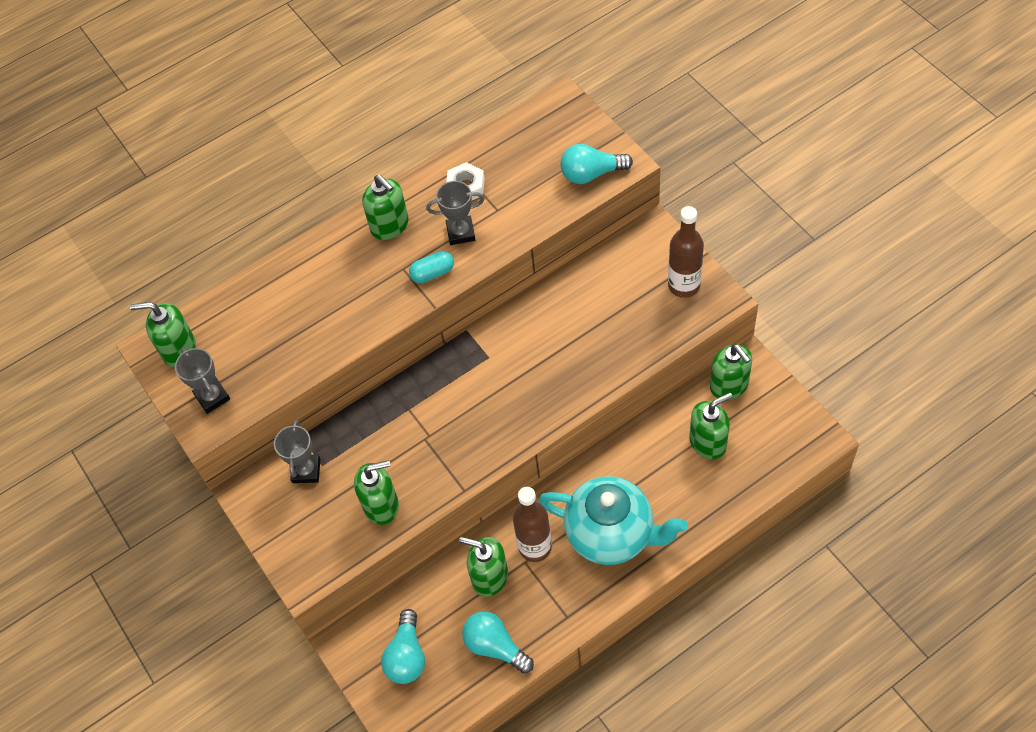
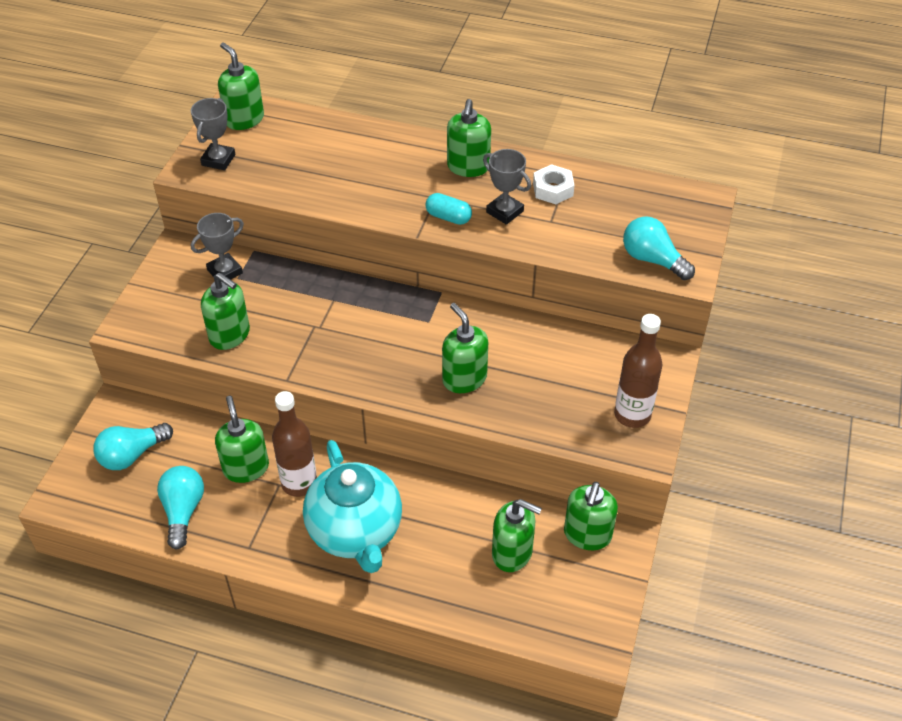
camera: 45 degrees right, 10 degrees down
(564, 368) = (464, 379): none -> green soap dispenser

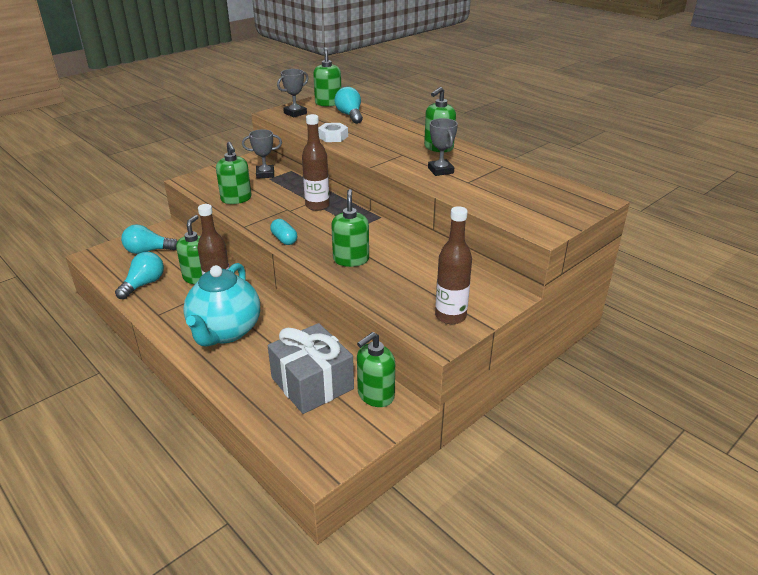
camera: 30 degrees right, 15 degrees down
(347, 304) = (317, 206): none -> brown bottle
(448, 217) = (400, 164): turquoise capsule -> turquoise capsule (284, 239)
(512, 553) = (312, 383): green soap dispenser -> grey gift
(553, 189) = (485, 169): white nut -> white nut (333, 137)
(652, 260) = (524, 217): turquoise light bulb -> turquoise light bulb (350, 115)

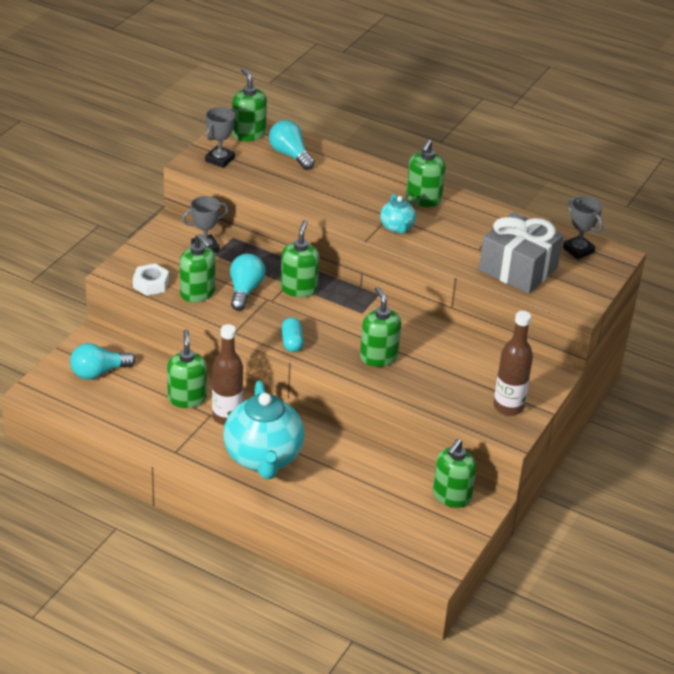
camera: 20 degrees left, 5 degrees up
(144, 284) = (130, 418): turquoise light bulb -> turquoise light bulb (245, 291)
(284, 239) = (292, 342): turquoise capsule -> turquoise capsule turned 45 degrees clockwise
(312, 383) = (386, 496): grey gift -> grey gift (518, 269)
(317, 206) = (299, 288): brown bottle -> green soap dispenser
(333, 137) = (293, 197): white nut -> white nut (151, 284)
(404, 162) = (397, 228): none -> turquoise teapot
(440, 170) = (443, 236): grey trophy -> grey trophy (578, 250)

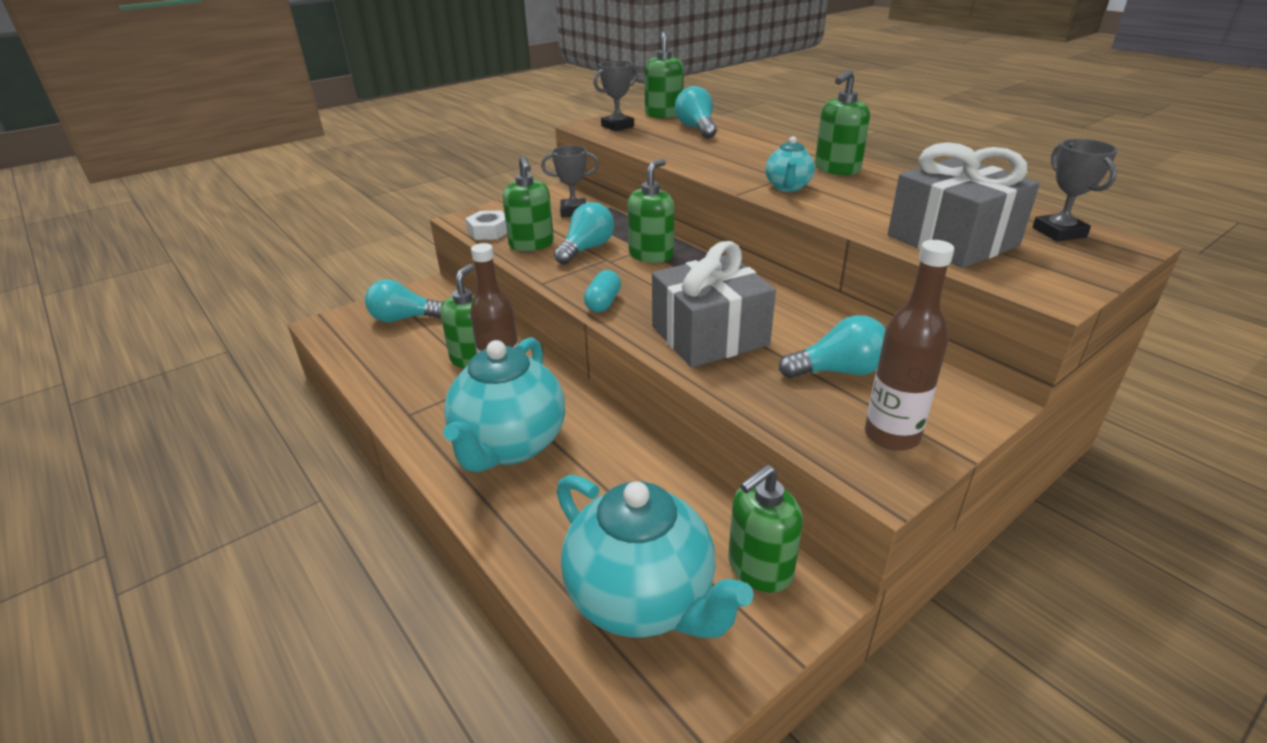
camera: 25 degrees right, 5 degrees down
(378, 357) = (709, 336): green soap dispenser -> grey gift
(397, 526) = (642, 599): none -> turquoise teapot
(467, 369) = (838, 371): none -> turquoise light bulb

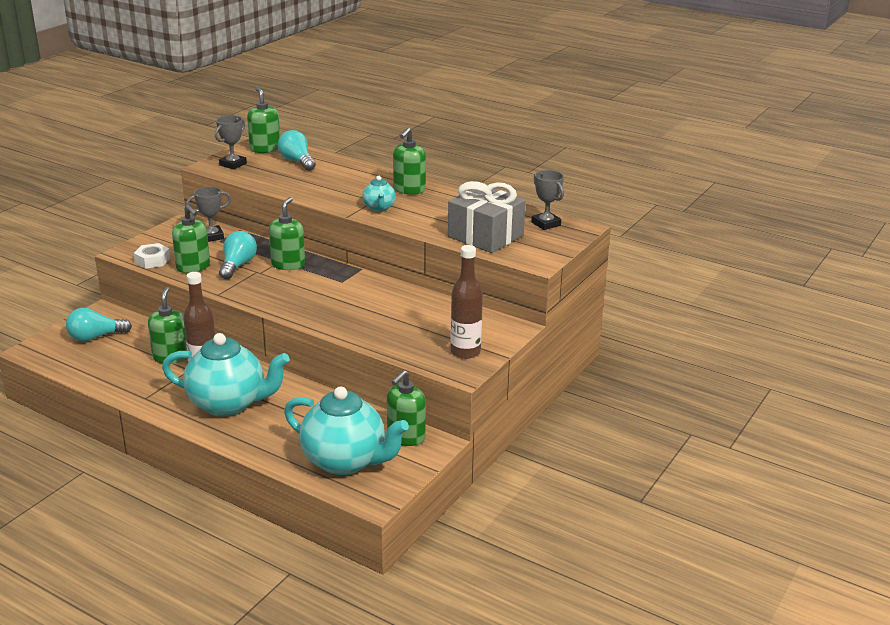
camera: 20 degrees left, 5 degrees down
(509, 445) = (228, 404): turquoise teapot -> turquoise teapot turned 75 degrees counterclockwise
(603, 303) = (269, 302): turquoise capsule -> none
(709, 336) = (348, 313): grey gift -> none
(838, 371) = (431, 323): turquoise light bulb -> none

